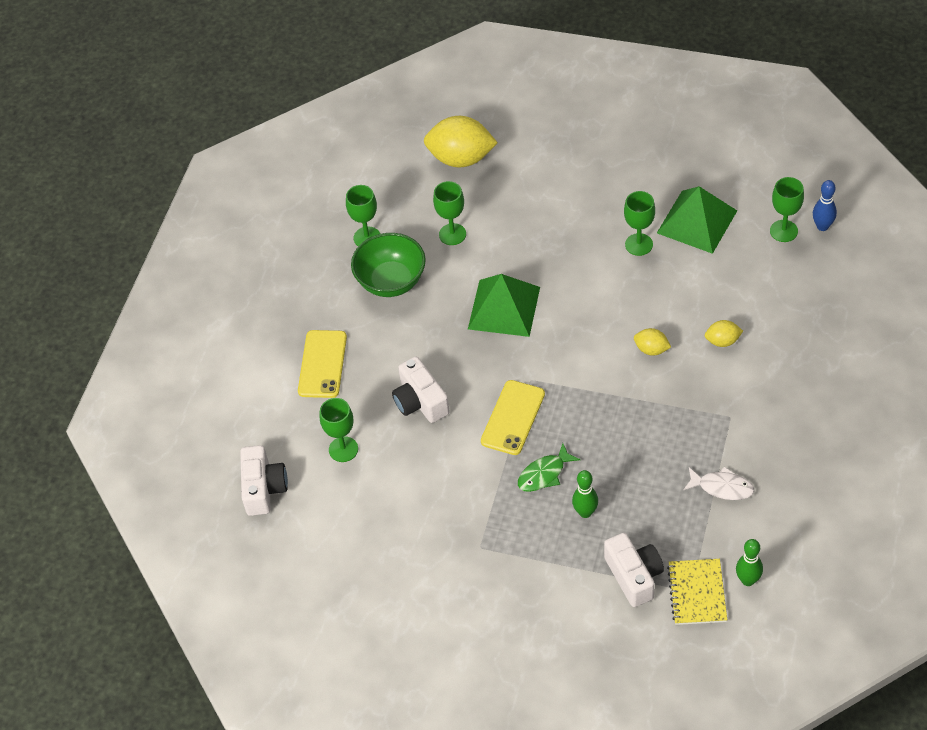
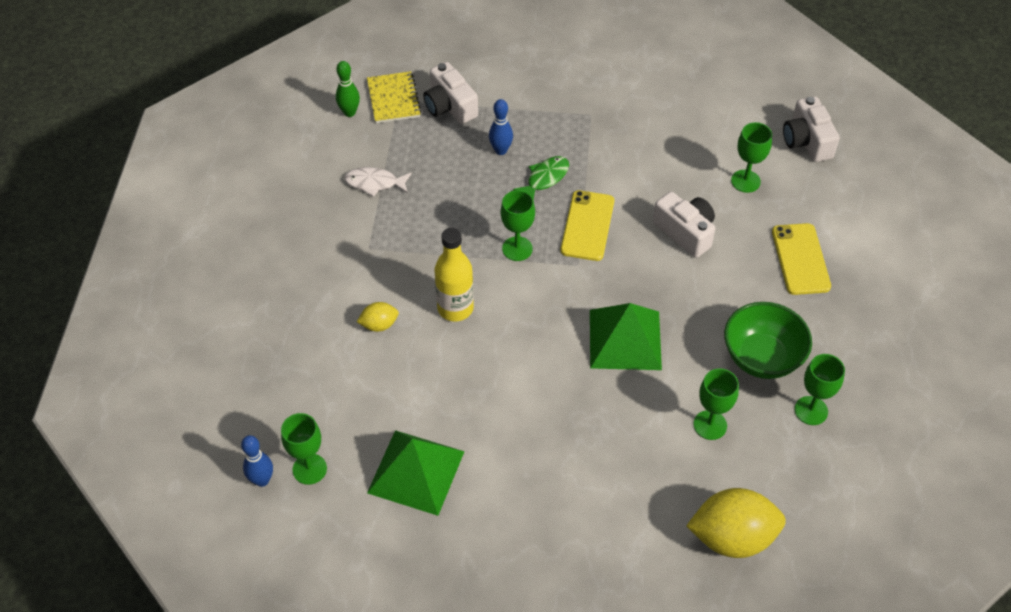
camera: 165 degrees right, 0 degrees up
(585, 512) = (500, 150): green bowling pin -> blue bowling pin
(639, 244) = (483, 433): green goblet -> green goblet (517, 249)
(651, 349) = (455, 308): yellow lemon -> yellow bottle

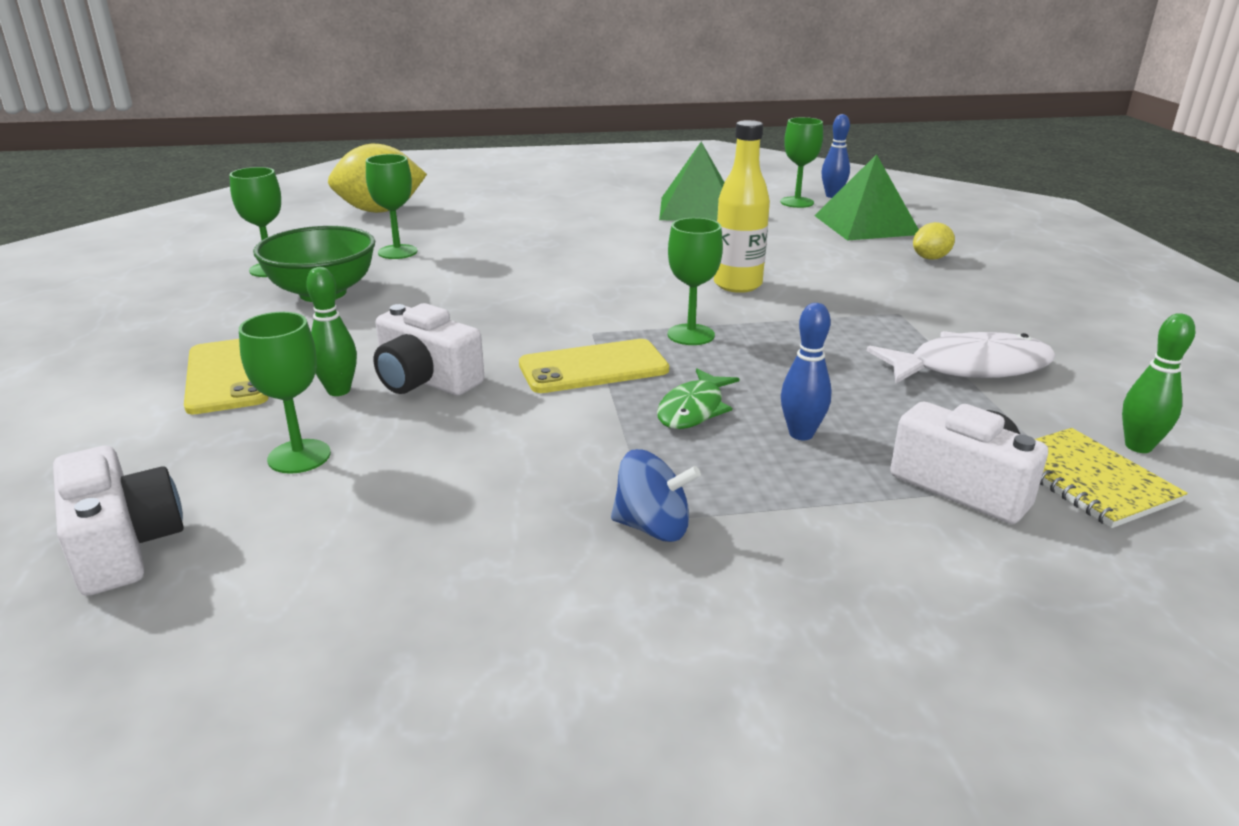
camera: 165 degrees right, 25 degrees down
(374, 183) = (970, 368): white fish -> white fish, size x1.59
(379, 325) = (817, 266): yellow lemon -> yellow lemon (930, 258)
(587, 226) = (593, 367): yellow phone -> yellow phone turned 75 degrees clockwise
(592, 110) = (653, 527): none -> blue spinning top
(625, 339) = (507, 287): green pyramid -> green pyramid (866, 224)
(733, 231) = (339, 391): none -> green bowling pin

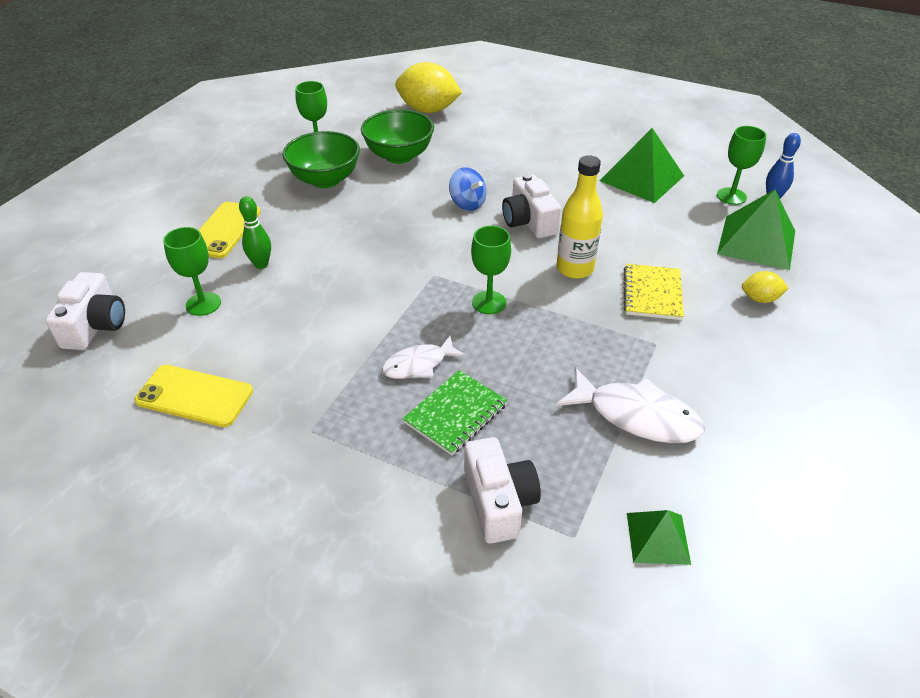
camera: 35 degrees right, 15 degrees up
(397, 252) = (399, 156): green goblet -> green bowl
(425, 380) = (308, 275): white camera -> white camera (529, 221)
(593, 367) = (402, 305): yellow phone -> yellow phone (194, 396)
(653, 527) = (304, 435): blue spinning top -> blue spinning top (467, 203)
(693, 409) = (418, 365): green fish -> white fish
(801, 434) = (455, 414): blue bowling pin -> green notebook
(1088, 480) = (582, 541): yellow notebook -> yellow notebook (652, 294)
(1138, 446) = (658, 538): green bowling pin -> green pyramid

